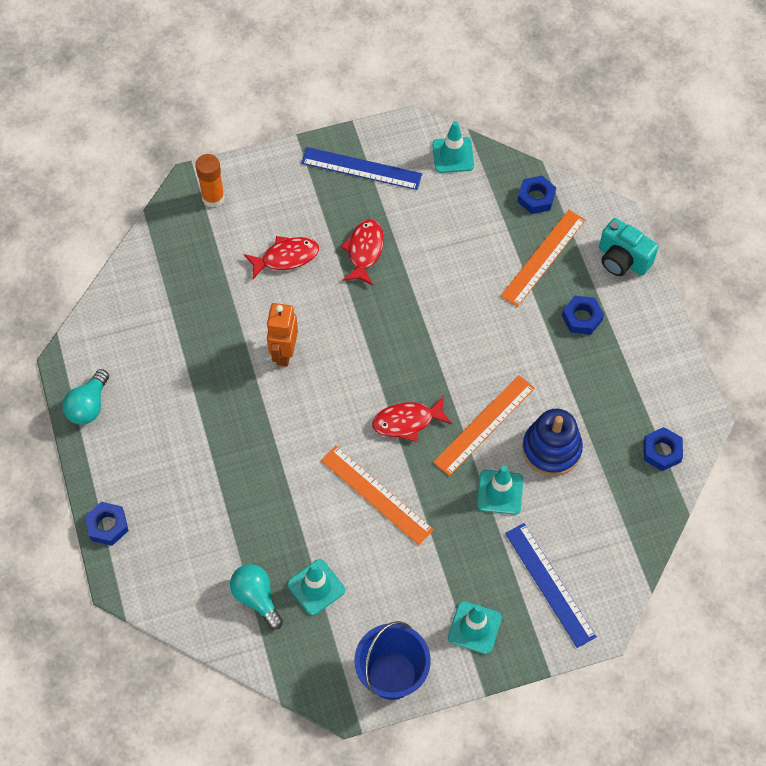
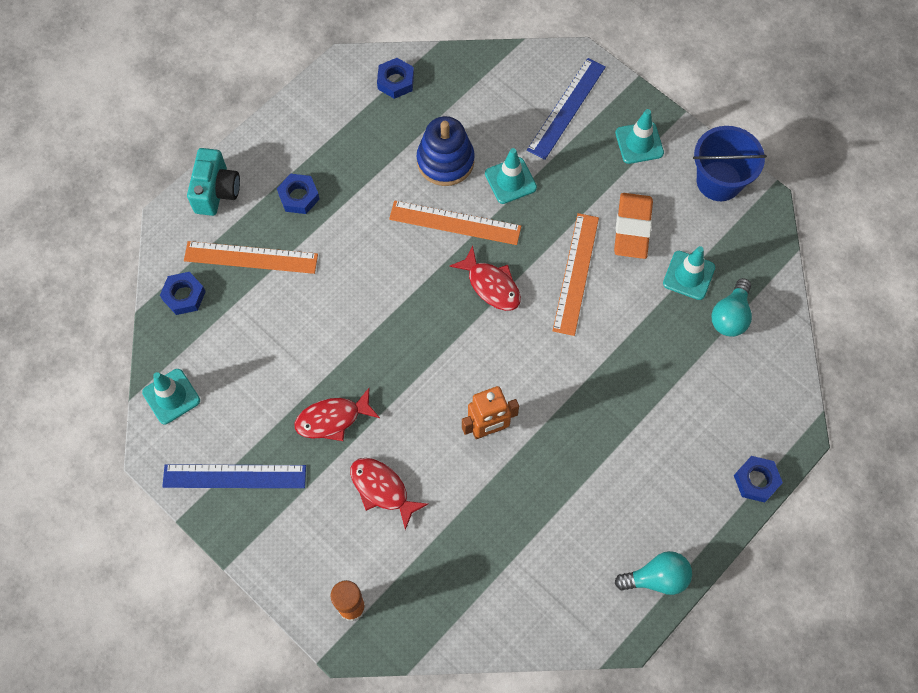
camera: 120 degrees left, 5 degrees up
(361, 168) = (234, 476): blue ruler -> blue ruler turned 75 degrees counterclockwise
(390, 567) = (632, 228): none -> orange eraser

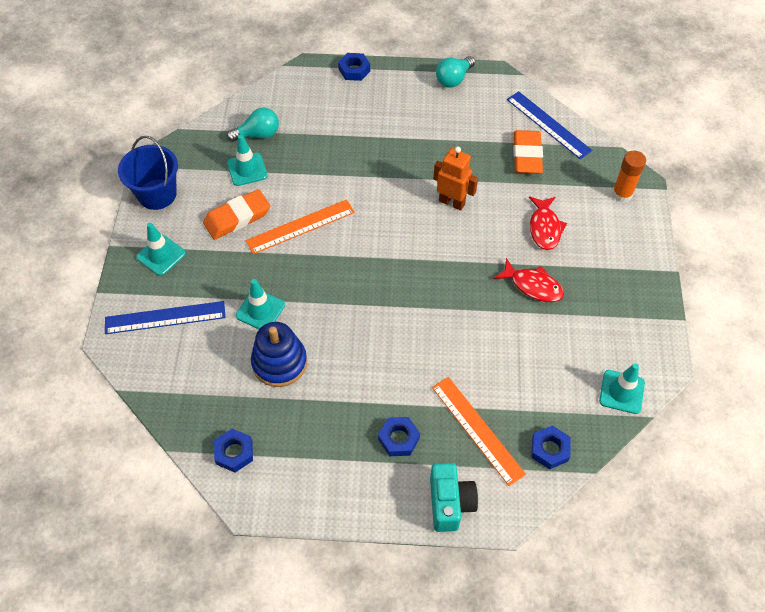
camera: 130 degrees left, 10 degrees down
(216, 191) = (450, 503): turquoise camera -> turquoise camera turned 120 degrees clockwise
(234, 476) = (625, 310): blue ruler -> blue ruler (548, 125)
(455, 223) = (326, 320): orange ruler -> none
(483, 557) = (527, 155): none -> orange eraser
(491, 285) = (354, 266): red fish -> none
(656, 578) = (453, 79): turquoise light bulb -> turquoise light bulb turned 90 degrees counterclockwise

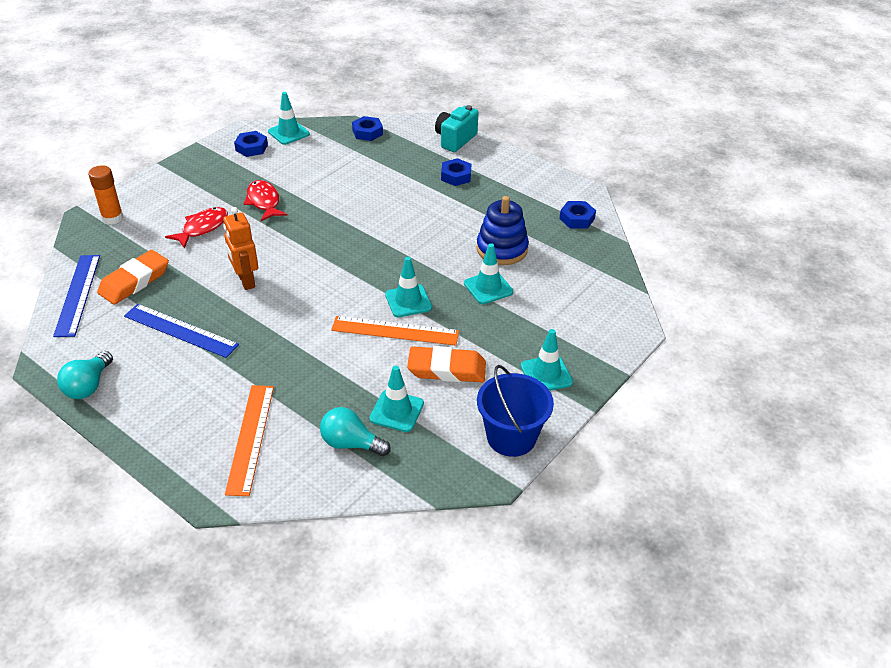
camera: 145 degrees left, 15 degrees down
(165, 317) = (575, 322): blue ruler -> blue ruler (180, 330)
(313, 258) = (408, 301): none -> turquoise traffic cone
(354, 70) = (168, 460): blue nut -> blue nut (251, 148)
(453, 79) = (88, 386): turquoise light bulb -> turquoise light bulb turned 120 degrees clockwise
(477, 430) = (400, 158): orange ruler -> orange ruler (250, 438)

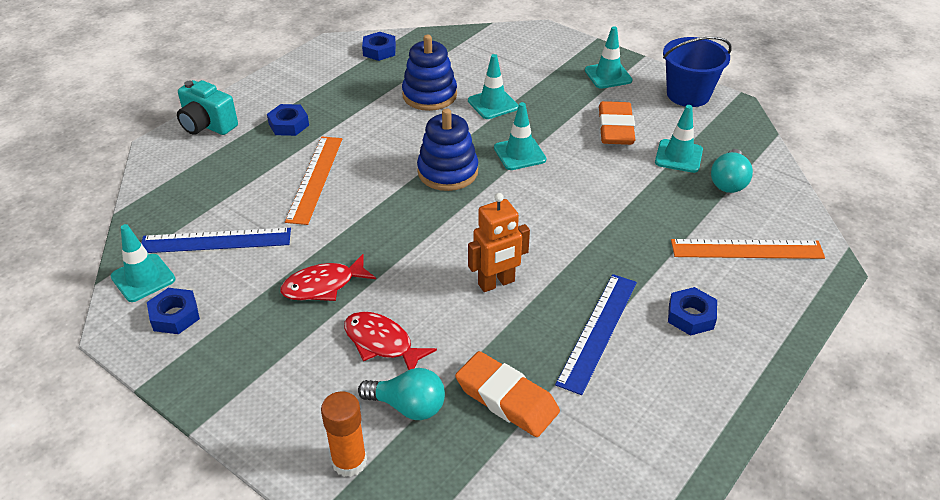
camera: 90 degrees left, 0 degrees up
(78, 294) = (542, 462): blue ruler -> blue ruler (216, 241)
(88, 386) = (716, 404): turquoise light bulb -> turquoise light bulb (408, 406)
(367, 132) = (166, 199): blue nut -> blue nut (691, 316)
(385, 258) = (447, 172): none -> blue stacking toy
(395, 331) = (567, 161): orange ruler -> orange ruler (315, 178)

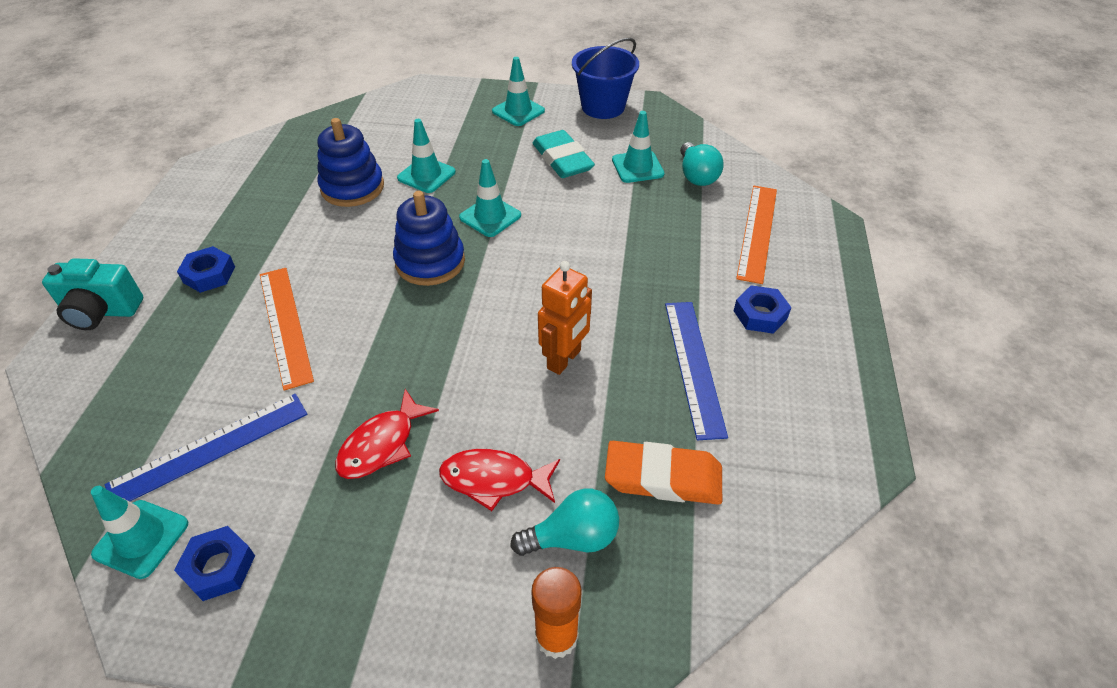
camera: 30 degrees left, 5 degrees up
(379, 51) = (261, 157): blue nut -> none
(615, 128) = (562, 160): orange eraser -> turquoise eraser
(746, 249) = (757, 232): orange ruler -> orange ruler turned 45 degrees counterclockwise

